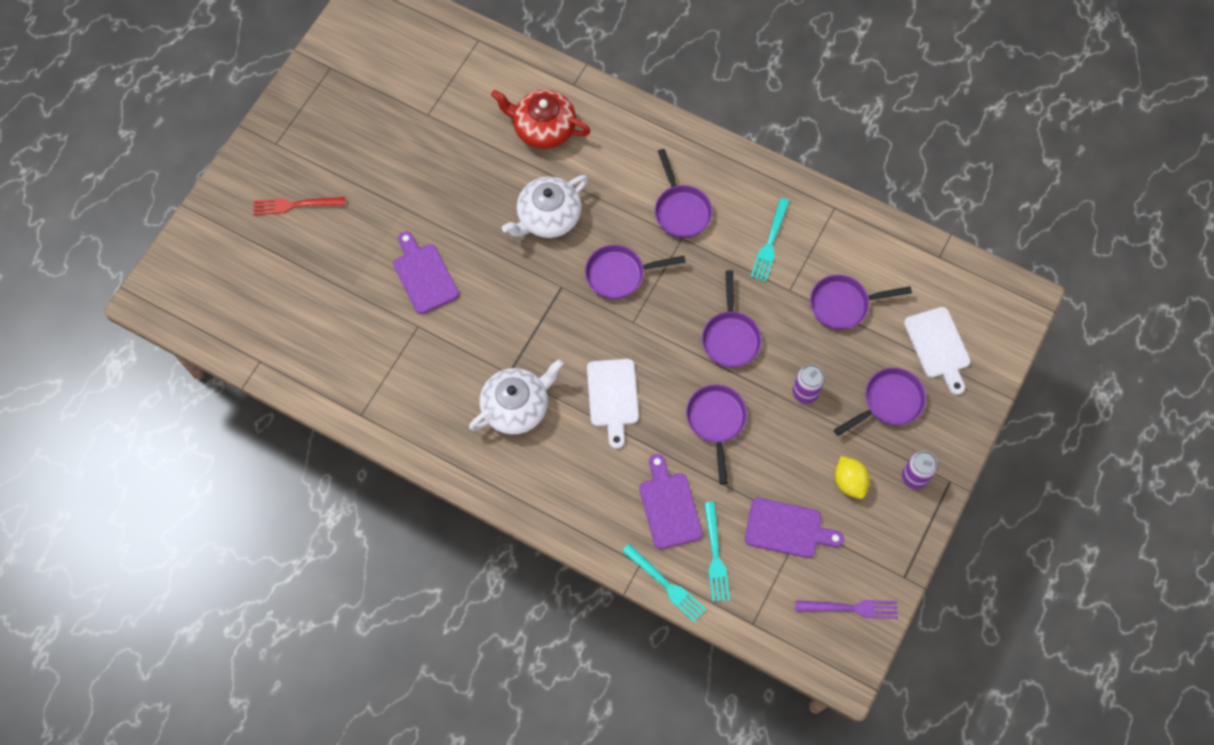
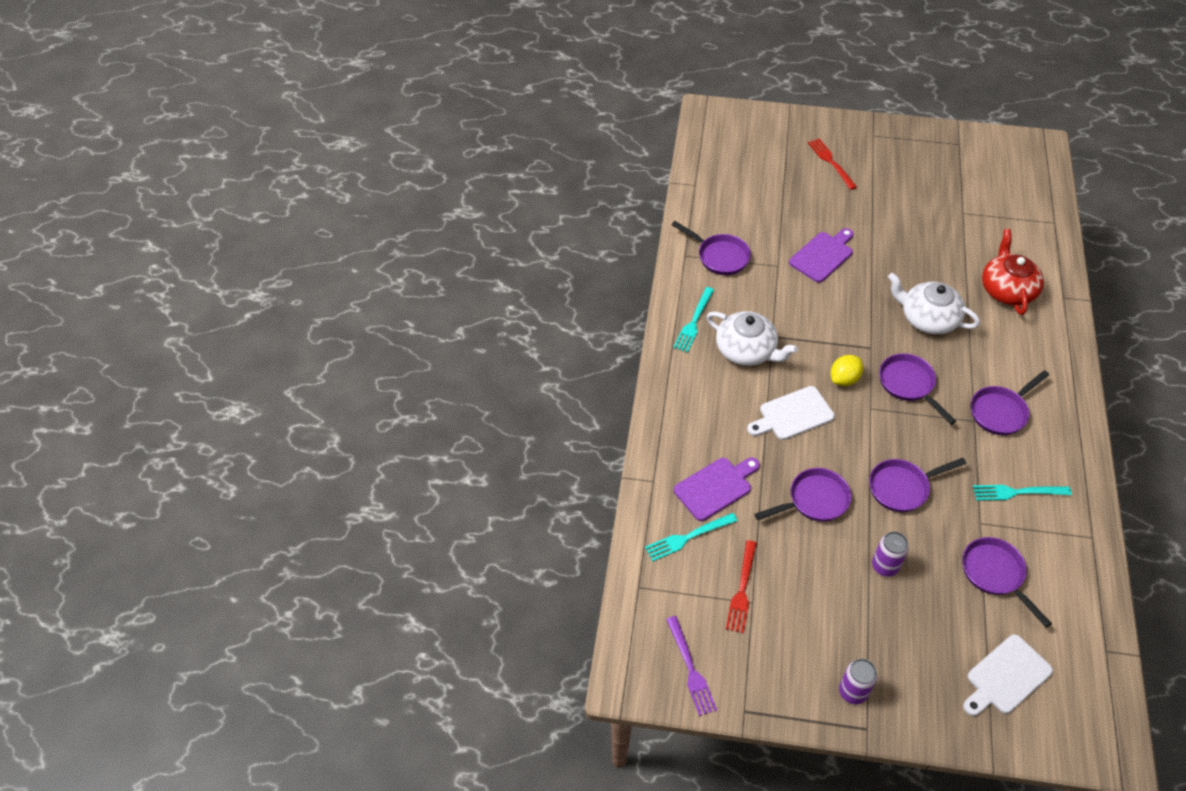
camera: 70 degrees right, 15 degrees down
(666, 585) = (643, 506): turquoise fork -> turquoise fork (694, 322)
(787, 529) = (742, 590): purple cutting board -> red fork
(849, 482) = (816, 632): yellow lemon -> yellow lemon (844, 379)
(888, 402) = (918, 645): purple pan -> purple pan (719, 256)

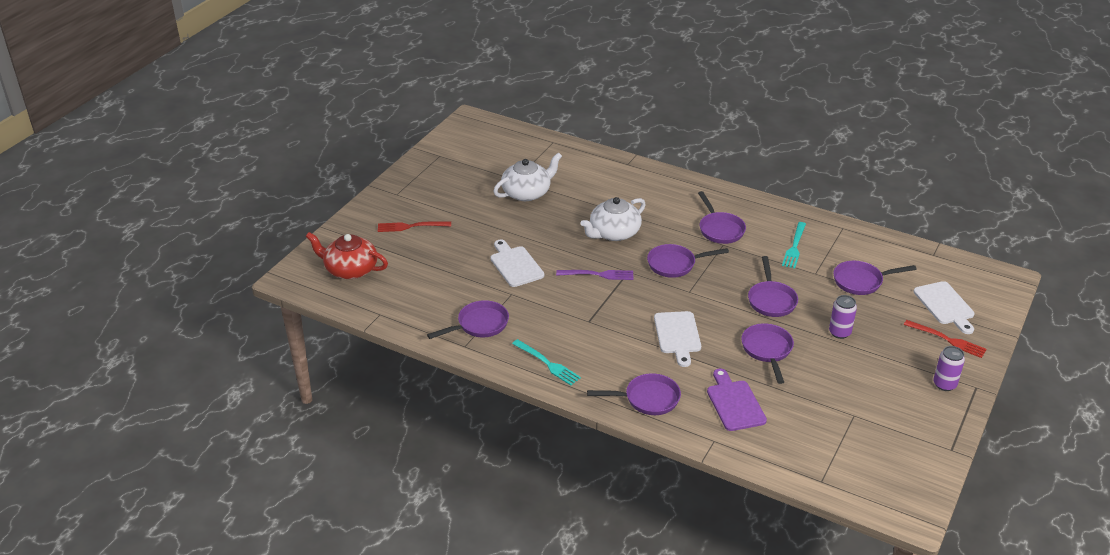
camera: 70 degrees left, 15 degrees down
(685, 412) = (647, 399): none -> purple pan
(687, 537) = (780, 435): turquoise fork -> none
(691, 669) = (908, 470): purple fork -> purple fork (598, 274)
(742, 590) = (841, 417): red fork -> red fork (948, 340)
(746, 350) = (596, 341): white teapot -> white teapot (527, 193)
(823, 255) = (515, 265): purple cutting board -> white cutting board
(844, 379) = (654, 296): yellow lemon -> none
(1007, 289) = (606, 186): red teapot -> red teapot (350, 269)

